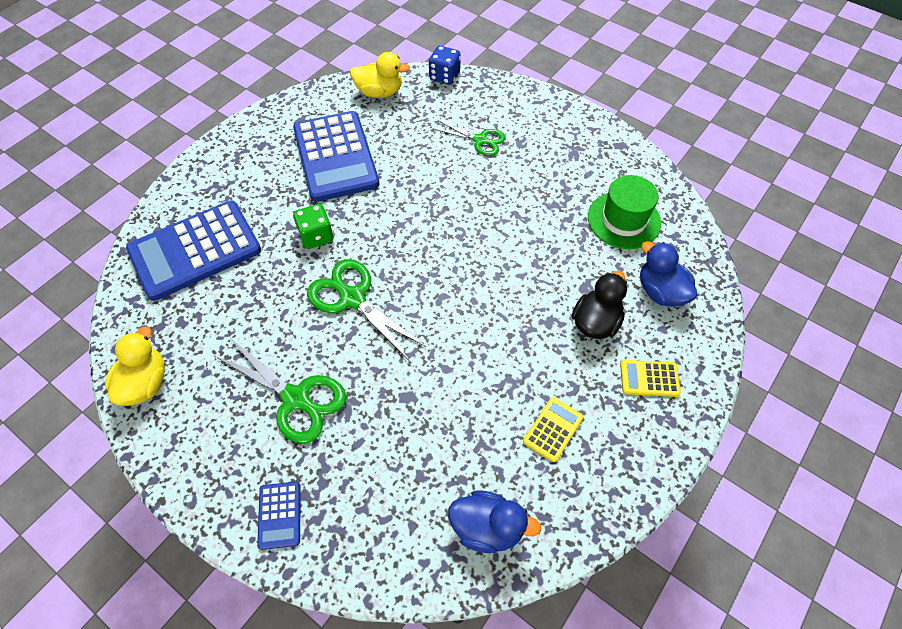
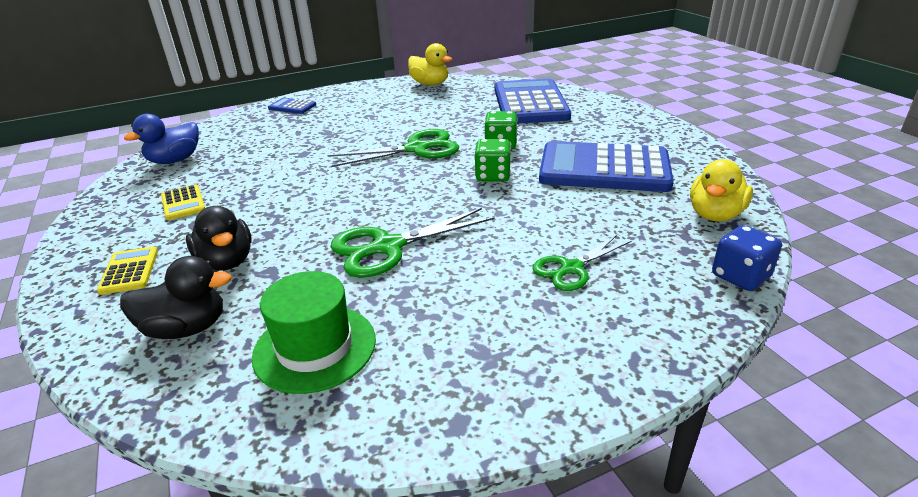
camera: 120 degrees right, 25 degrees down
(296, 399) = (358, 119): green scissors -> green scissors (387, 247)
(380, 219) = (492, 176): none -> green dice
(649, 378) = (129, 271): yellow calculator -> yellow calculator turned 45 degrees counterclockwise
(660, 291) = (186, 328): blue duck -> black duck

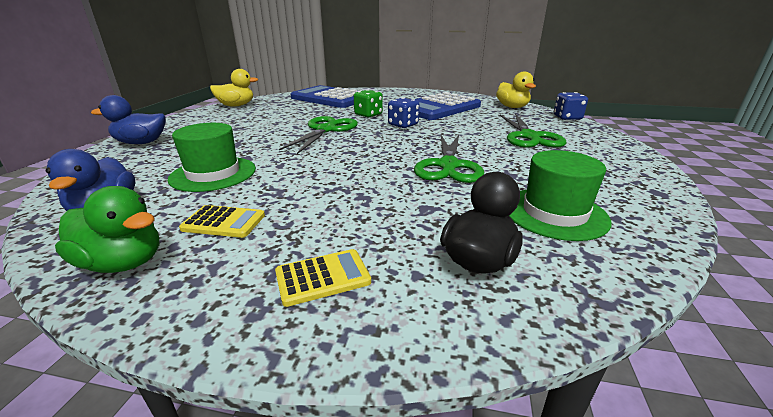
camera: 55 degrees left, 5 degrees down
(116, 202) = (123, 263): none -> green duck
(129, 271) = (322, 277): yellow calculator -> yellow calculator turned 135 degrees clockwise
(226, 261) = (384, 222): black duck -> none
(259, 159) = (213, 174): none -> green hat
(292, 107) = (141, 143): blue calculator -> blue duck
(492, 176) = (403, 125): green dice -> blue dice
(571, 268) = (529, 137): green scissors -> green scissors, size x1.56

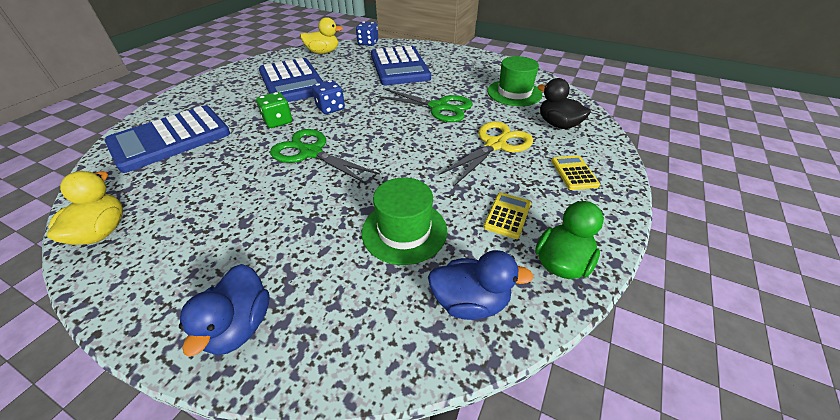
camera: 75 degrees left, 15 degrees up
(378, 206) = (496, 145): none -> yellow scissors
(529, 137) = (399, 67): green scissors -> blue calculator

